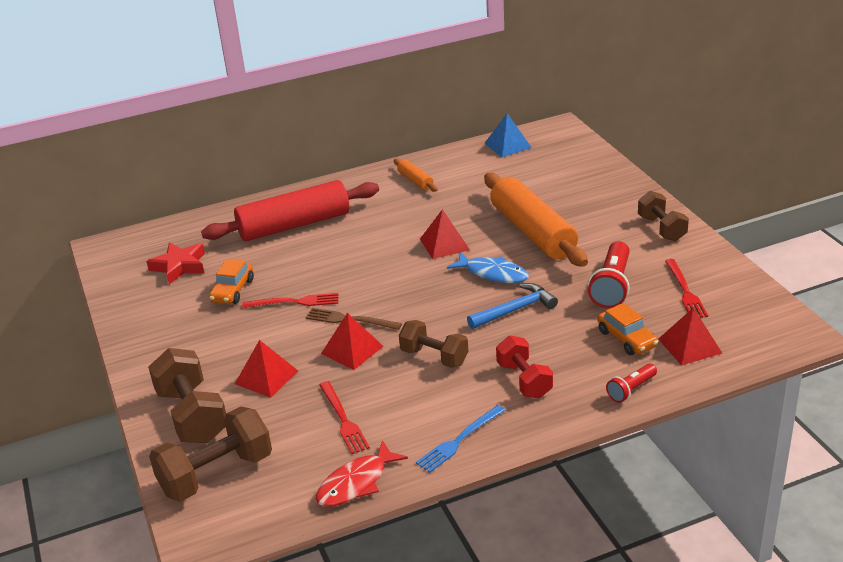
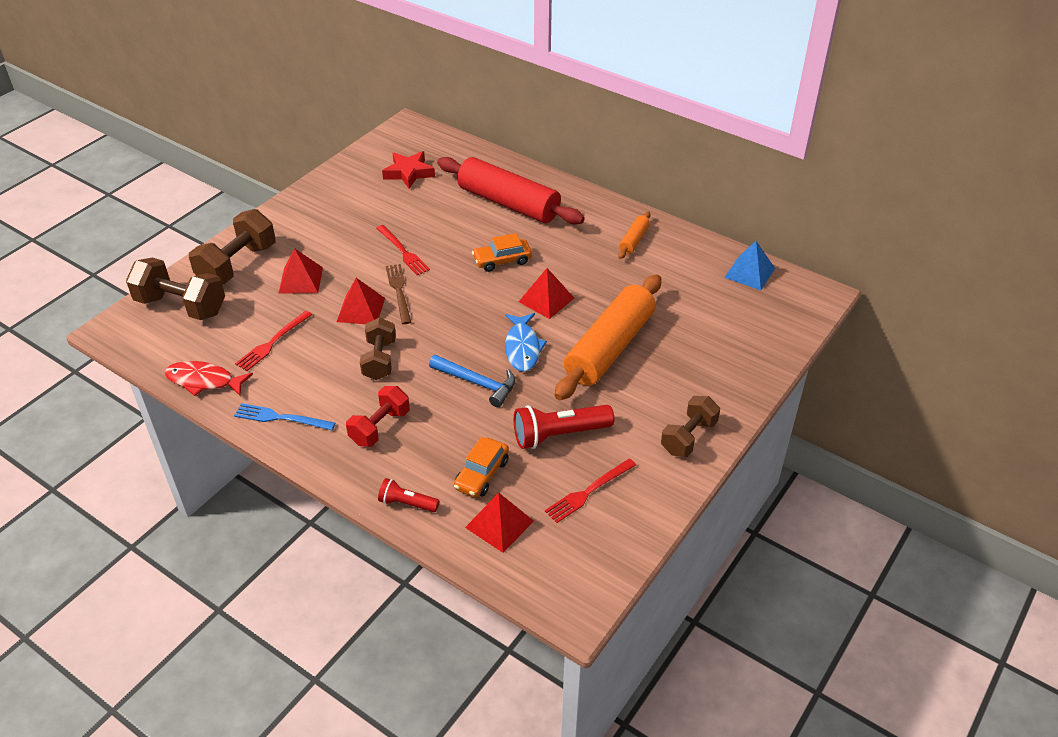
camera: 55 degrees right, 10 degrees up
(233, 291) = (396, 213): orange car -> orange car (502, 261)

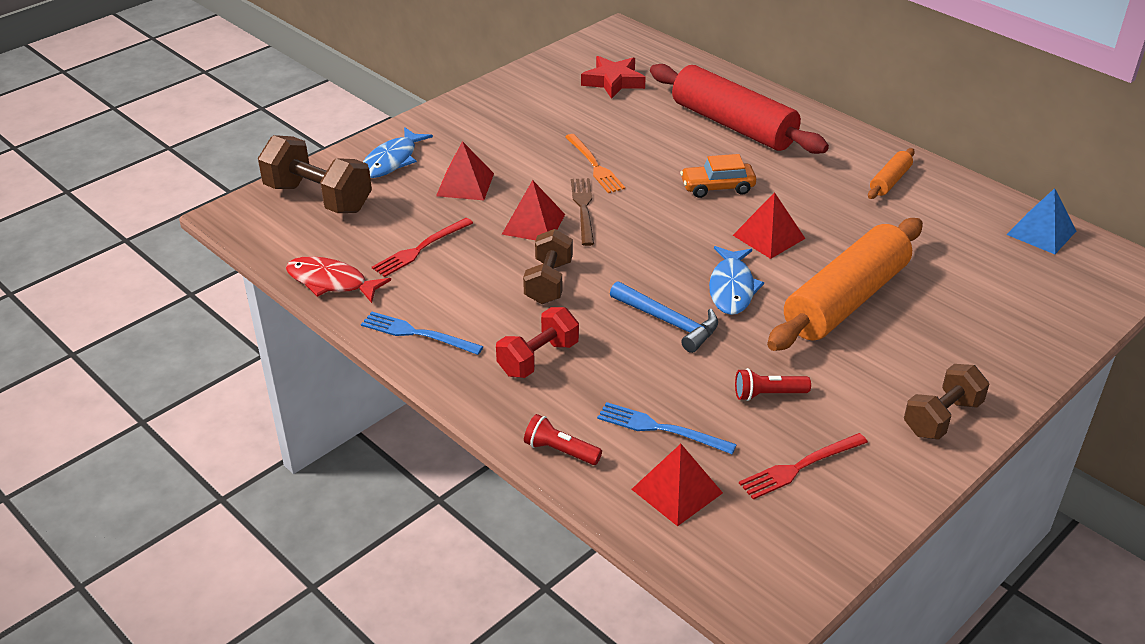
camera: 10 degrees right, 5 degrees down
(237, 265) = (392, 161): brown dumbbell -> blue fish
(403, 251) = (594, 165): red fork -> orange fork
(482, 474) = (661, 429): orange car -> blue fork
(559, 435) = (768, 394): red flashlight -> red flashlight, size x0.57

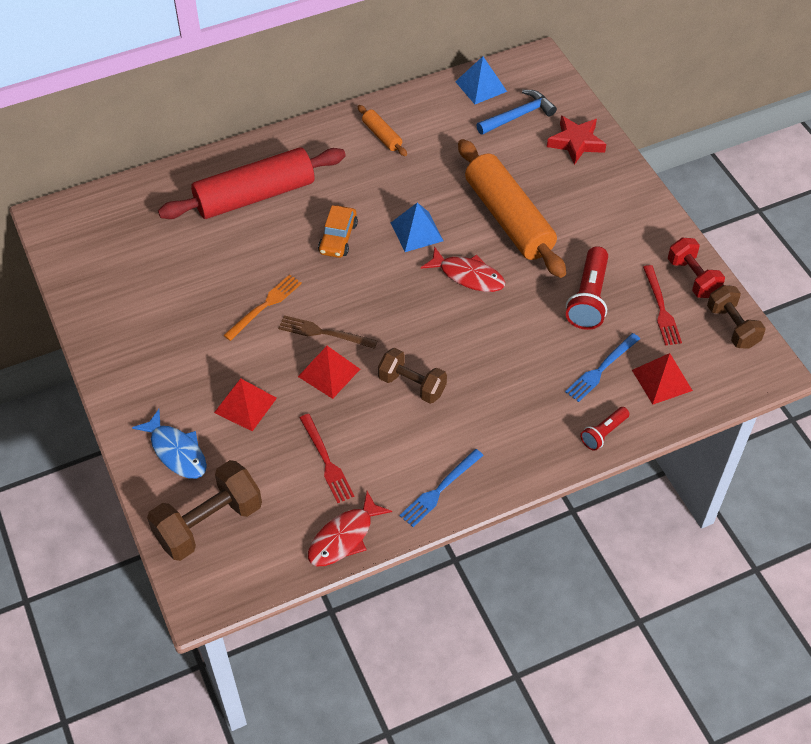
camera: 70 degrees left, 15 degrees up
(538, 358) = (501, 418): red dumbbell -> red dumbbell (692, 278)
(594, 165) = (264, 306): orange fork -> orange fork turned 45 degrees counterclockwise
(613, 82) = (137, 250): red star -> red star (576, 143)
(669, 322) = (491, 326): blue hammer -> blue hammer (518, 115)
(732, 288) = (468, 276): blue fish -> red fish
(768, 237) = (416, 231): red pyramid -> blue pyramid
(768, 394) = (588, 298): red flashlight -> red flashlight, size x1.76
(942, 418) = (641, 220): brown dumbbell -> brown dumbbell (732, 326)

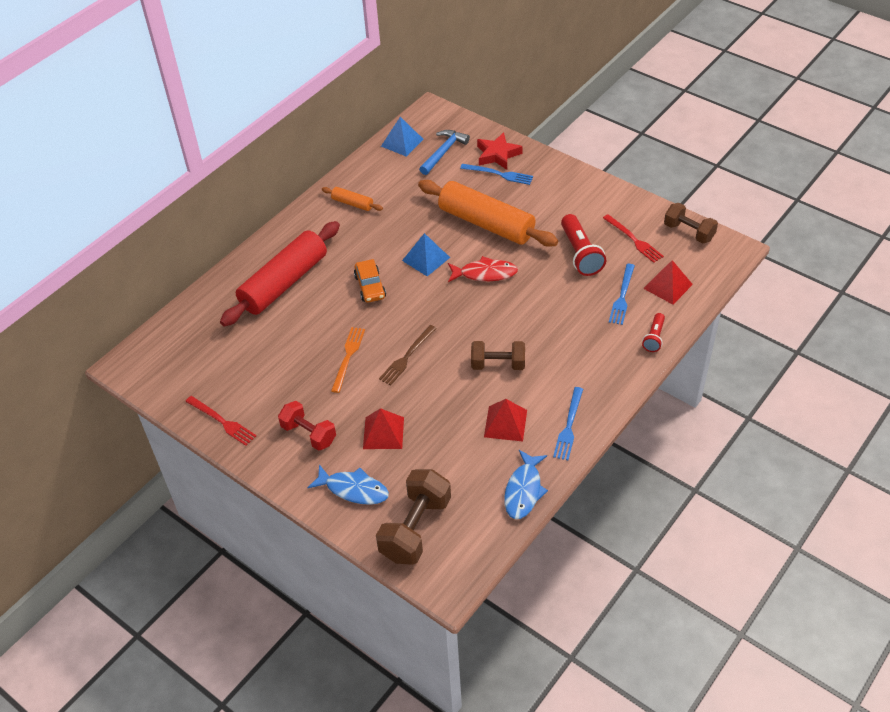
camera: 25 degrees left, 5 degrees down
(324, 333) = (407, 356): brown fork -> brown fork turned 45 degrees counterclockwise
(326, 461) = (472, 444): red fork -> red fork (222, 421)
(329, 372) = (430, 382): red pyramid -> red pyramid (505, 423)
(344, 537) = (524, 490): red fish -> blue fish
(561, 166) = (499, 174): none -> blue fork
(692, 278) = (640, 211): red dumbbell -> red dumbbell (309, 434)

